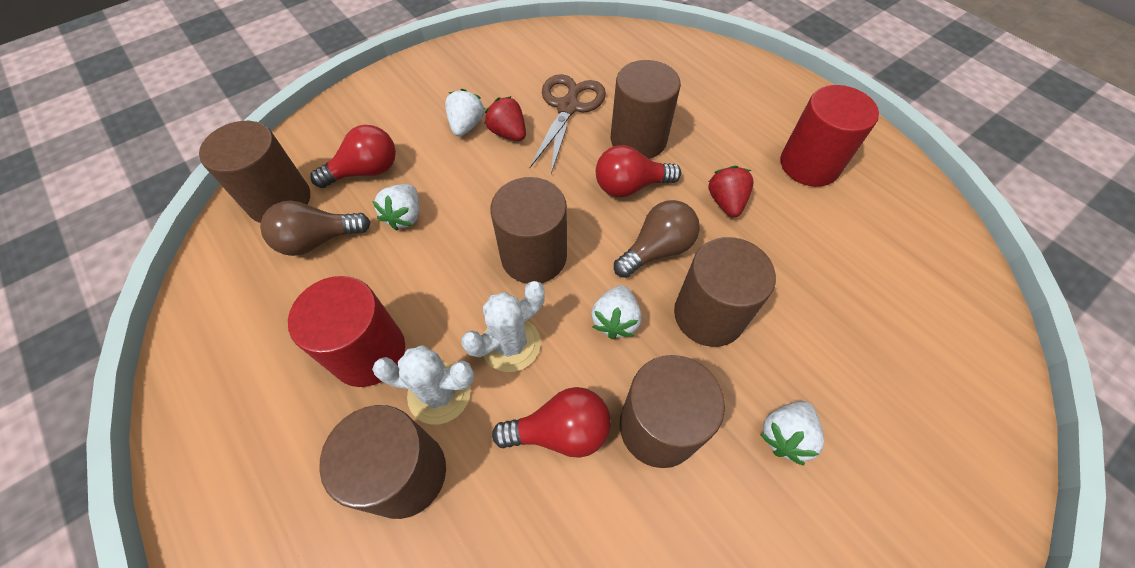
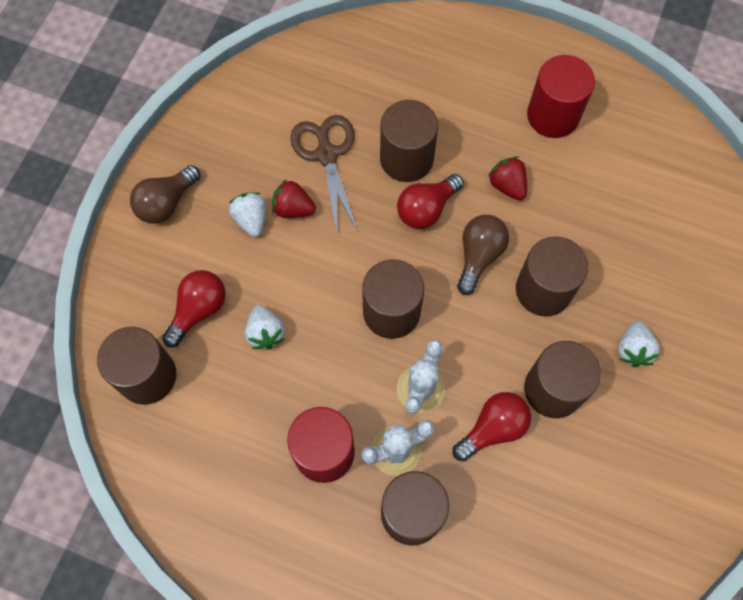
camera: 30 degrees left, 10 degrees up
(318, 240) = (211, 391): brown light bulb -> brown light bulb (166, 203)
(615, 320) = (482, 330): white strawberry -> none

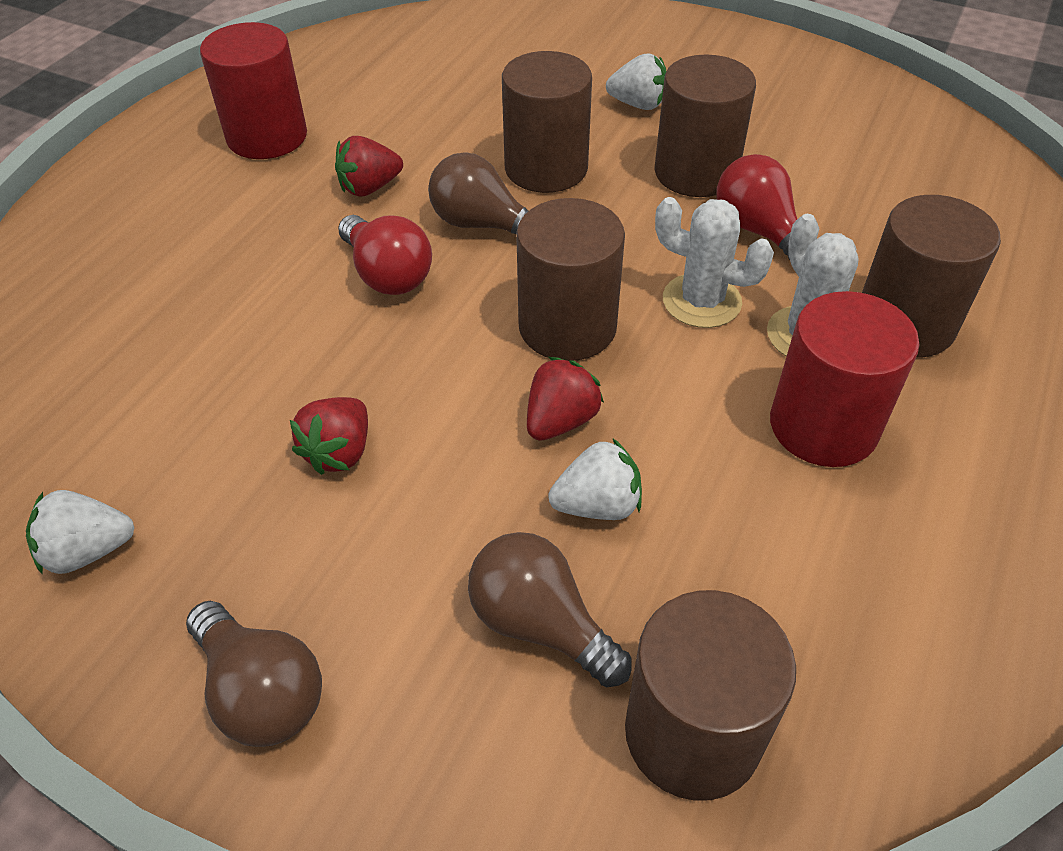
camera: 85 degrees left, 20 degrees down
(198, 310) = (540, 624): red light bulb -> brown light bulb
(251, 219) = (346, 522): white strawberry -> white strawberry (88, 551)
(319, 312) = (560, 421): none -> red strawberry
(327, 155) = (239, 396): brown scissors -> none
(406, 159) = (285, 292): brown cylinder -> none

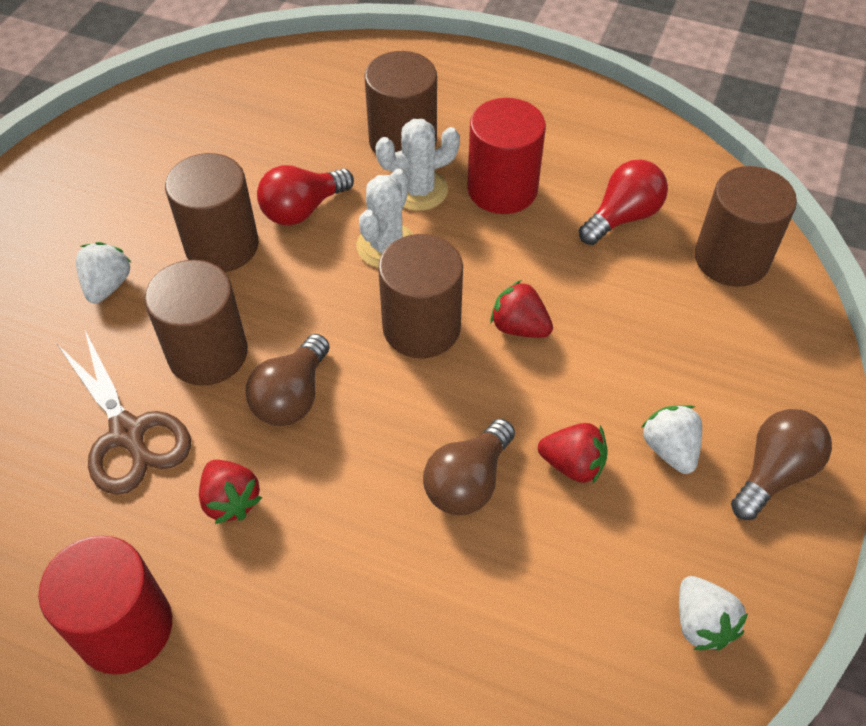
camera: 95 degrees left, 5 degrees up
(387, 274) = (364, 463): red light bulb -> red light bulb (622, 217)
(458, 126) = (127, 433): none -> brown scissors
(540, 624) = (685, 329): brown light bulb -> brown light bulb (468, 482)
(597, 505) = (589, 304): white strawberry -> white strawberry (669, 449)

